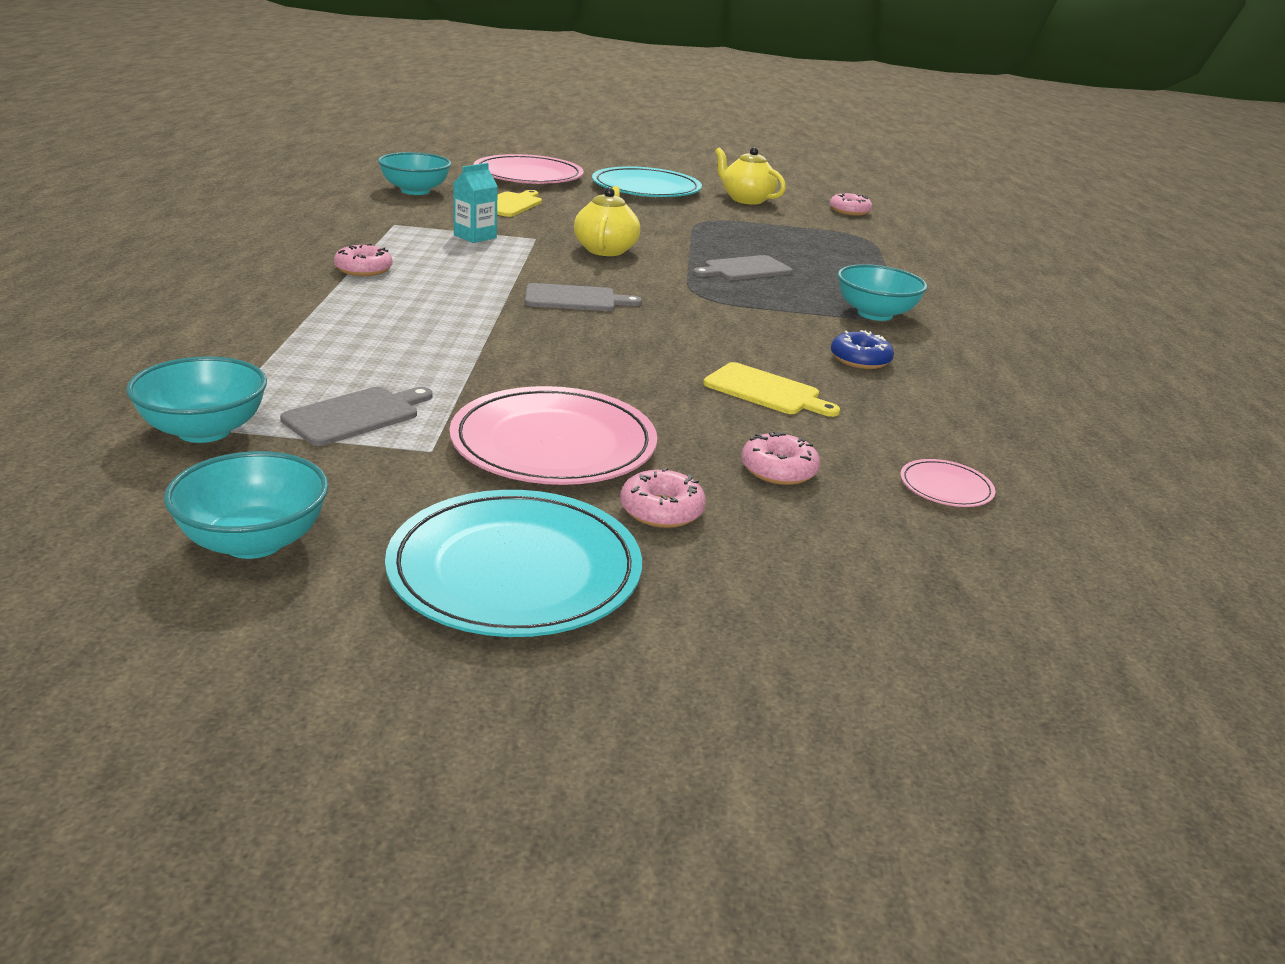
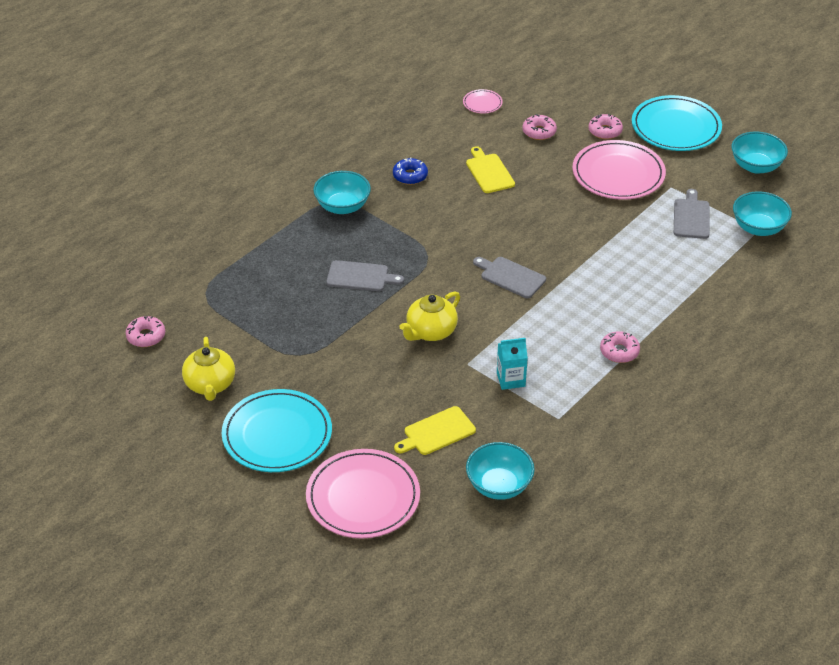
camera: 140 degrees left, 15 degrees up
(356, 415) = (691, 217): grey cutting board -> grey cutting board turned 105 degrees clockwise

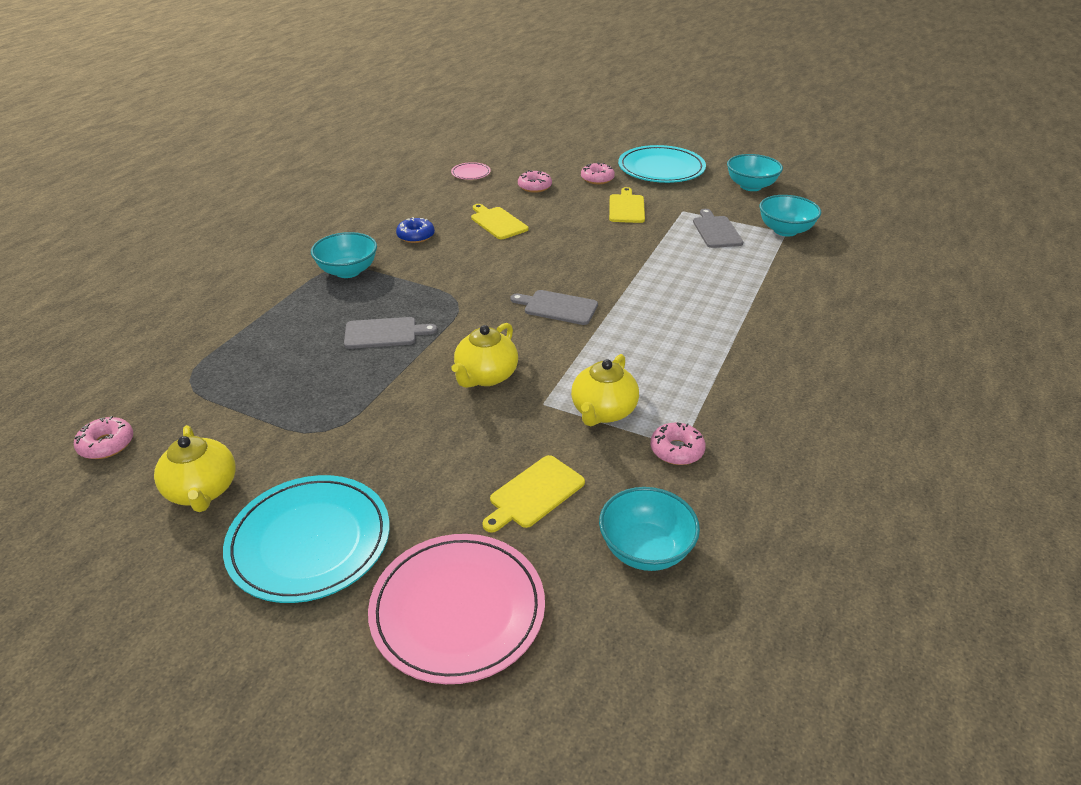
camera: 15 degrees left, 5 degrees down
(511, 379) = (603, 412): turquoise carton -> yellow teapot
(618, 174) = (626, 208): pink plate -> yellow cutting board
(619, 351) = (713, 360): pink donut -> pink donut (676, 450)

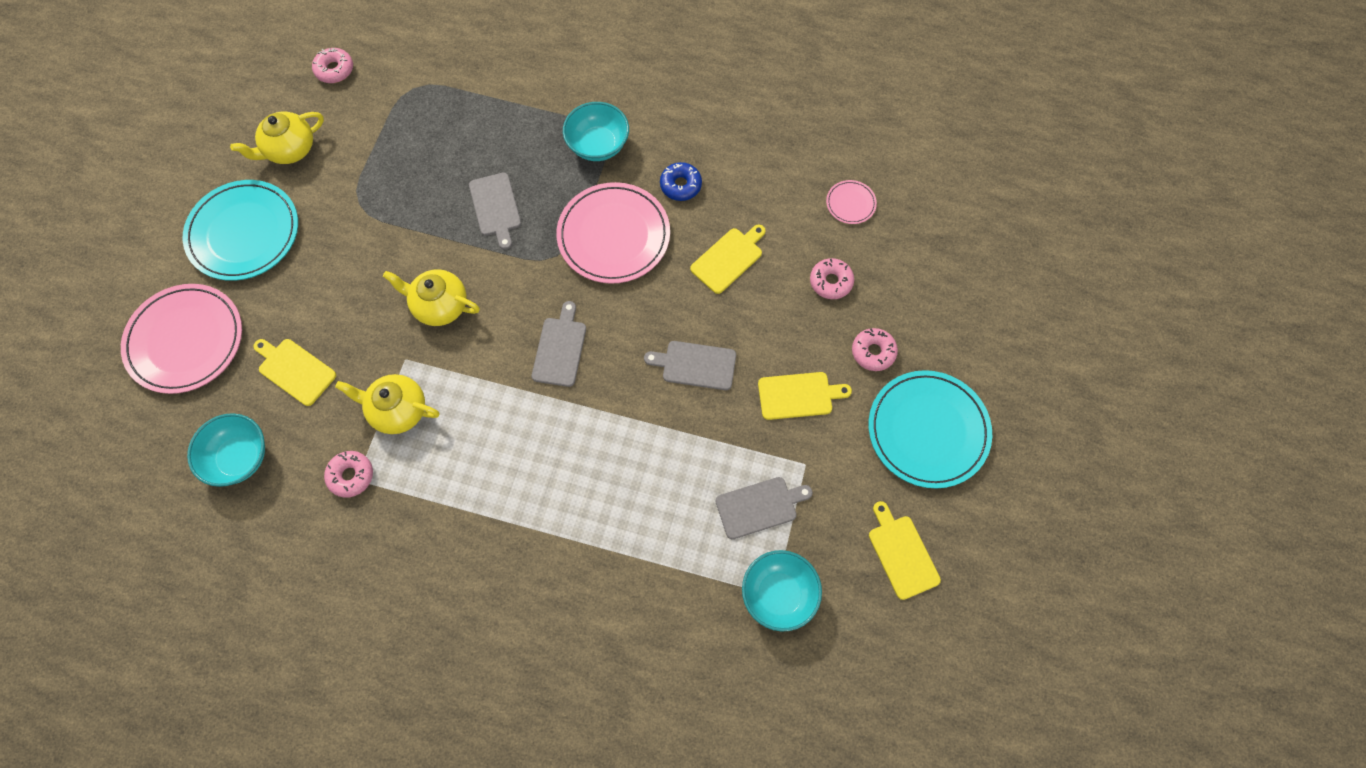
camera: 80 degrees right, 30 degrees up
(450, 271) = (613, 235): none -> pink plate
(591, 245) = (695, 365): none -> grey cutting board
(751, 186) = (902, 553): turquoise bowl -> yellow cutting board

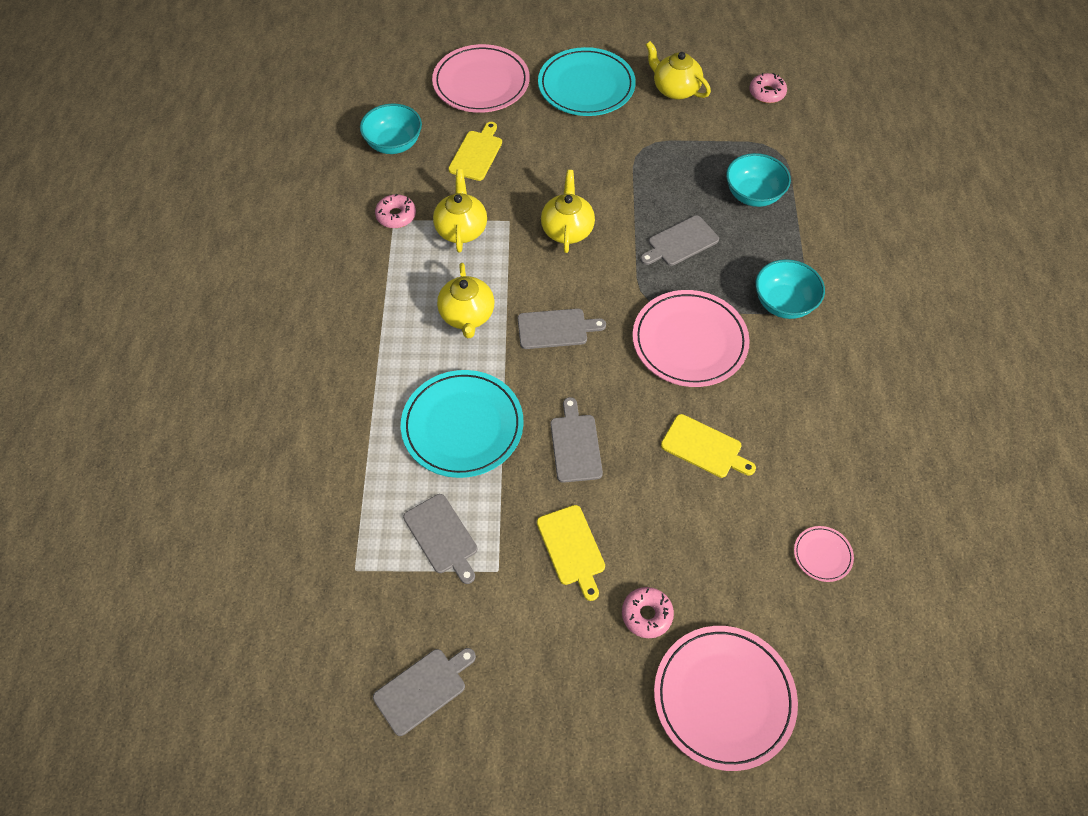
camera: 75 degrees right, 10 degrees down
(515, 429) = (467, 316): none -> yellow teapot
(680, 185) = (771, 384): blue donut -> none
(778, 594) = (356, 574): turquoise bowl -> turquoise bowl (753, 195)
(831, 282) = (716, 553): pink donut -> none
(902, 553) = (423, 689): yellow cutting board -> grey cutting board
(928, 430) = (571, 692): turquoise plate -> turquoise plate (462, 426)
(954, 315) = (724, 698): none -> pink plate

